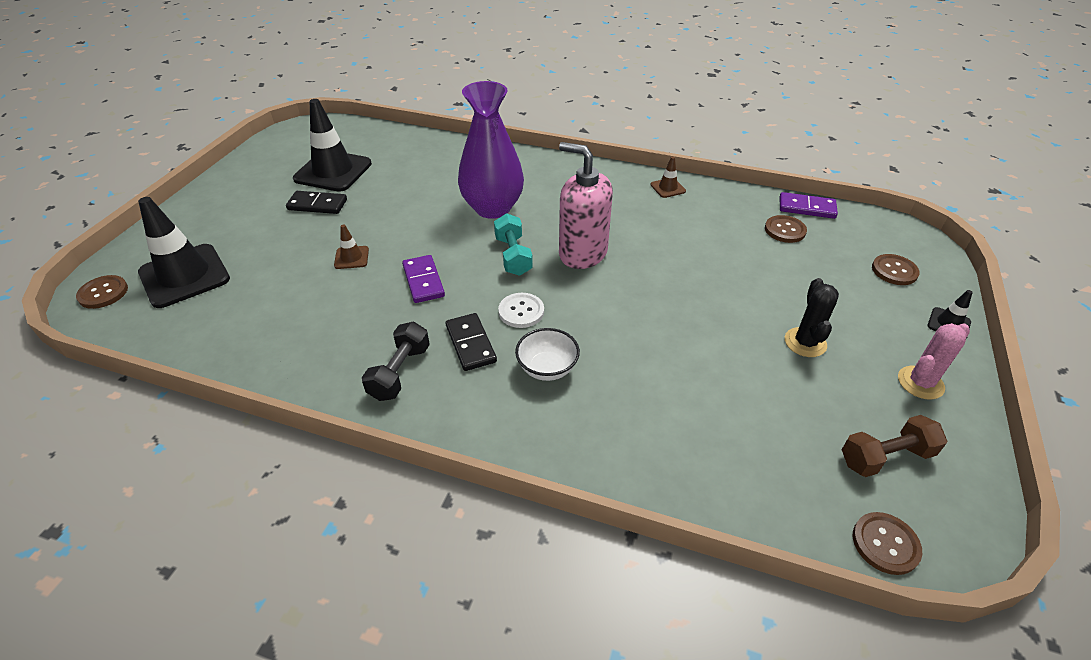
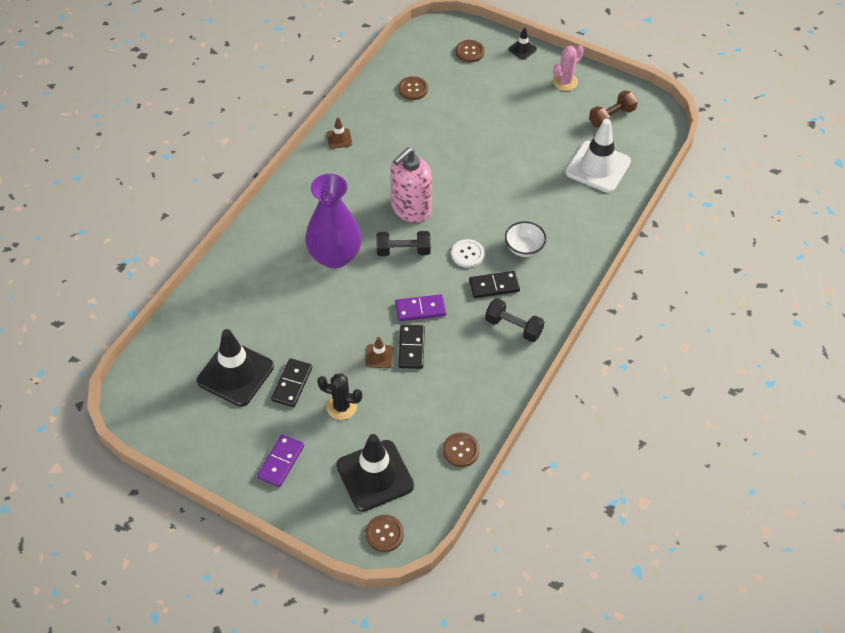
camera: 80 degrees left, 10 degrees up
(363, 281) = (411, 348): none -> black domino
(513, 256) = (403, 251): turquoise dumbbell -> black dumbbell
(753, 446) = (598, 167): none -> white traffic cone
(805, 342) = (525, 118): black cactus -> black cactus (341, 406)
(806, 208) = (389, 68): purple domino -> purple domino (281, 462)
(885, 457) = (611, 117): brown dumbbell -> brown dumbbell turned 60 degrees clockwise
(885, 544) = (659, 137): brown button -> brown button (461, 450)
(920, 383) = (565, 82): pink cactus -> pink cactus turned 75 degrees clockwise

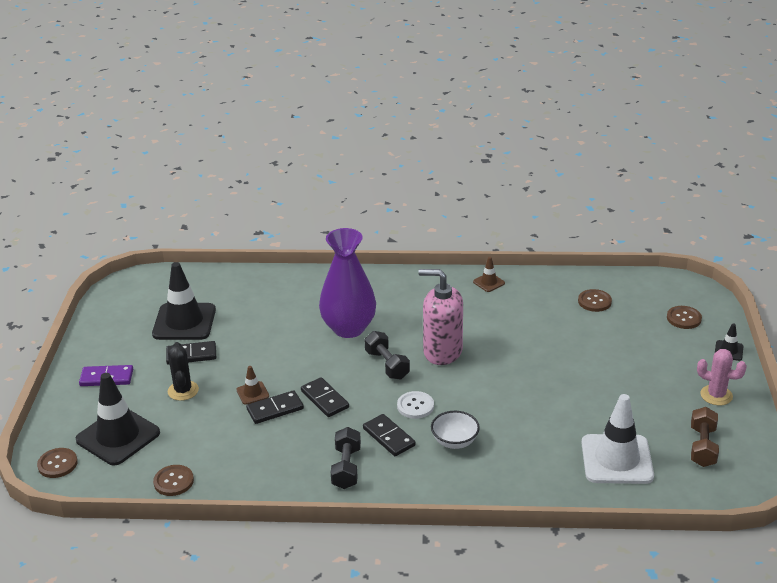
camera: 65 degrees right, 20 degrees down
(420, 309) = (324, 399): purple domino -> black domino
(611, 117) = (702, 447): brown dumbbell -> brown dumbbell turned 75 degrees clockwise

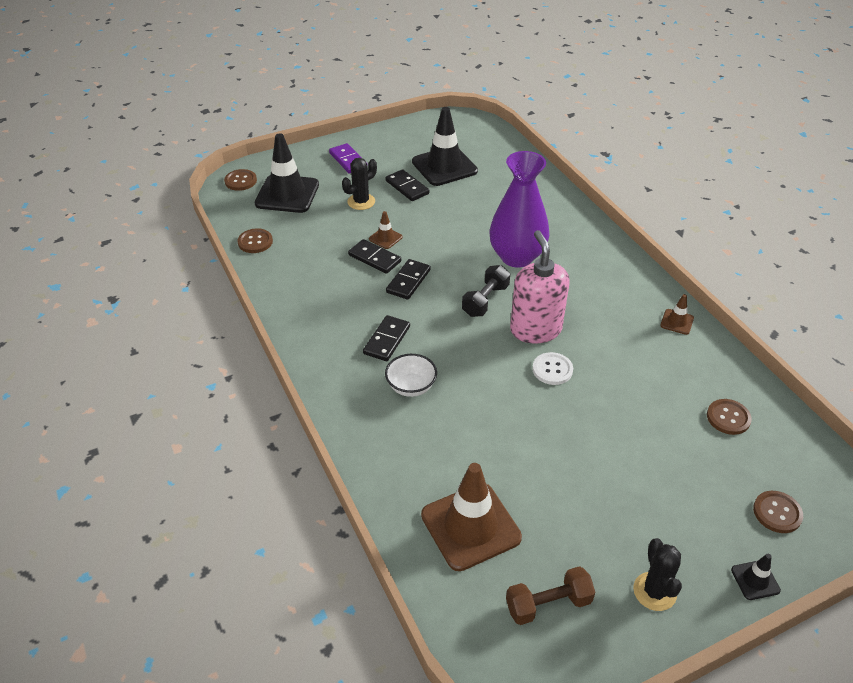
camera: 60 degrees right, 10 degrees up
(346, 468) = (329, 329): black dumbbell -> none
(415, 406) = (442, 341): white button -> white button (552, 369)
(616, 459) = (470, 526): white traffic cone -> brown traffic cone
(716, 395) = (654, 591): pink cactus -> black cactus

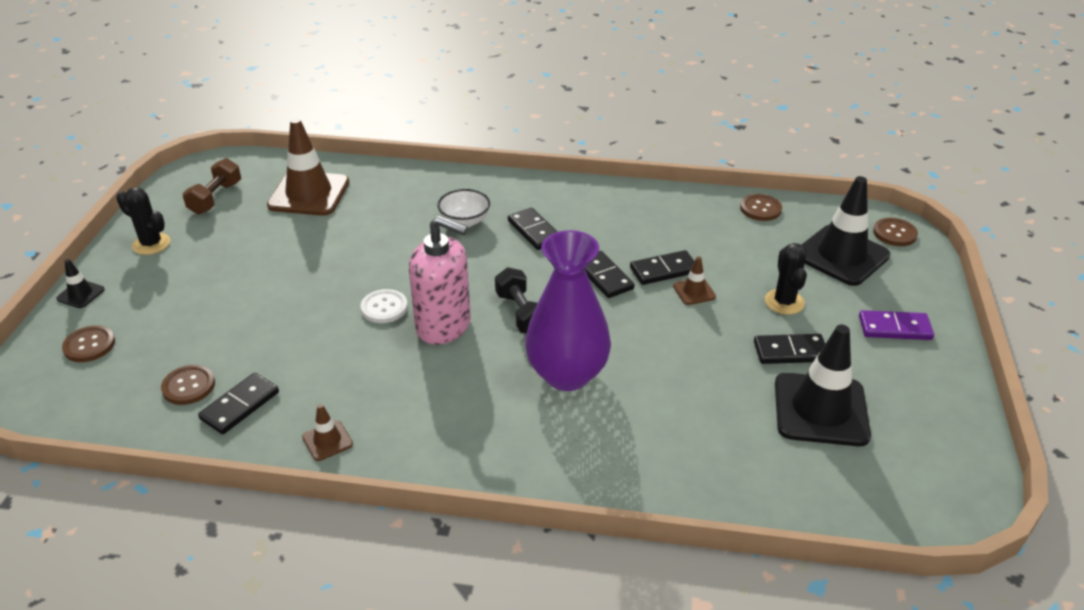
camera: 125 degrees right, 5 degrees down
(707, 379) = (240, 406): none -> black domino

